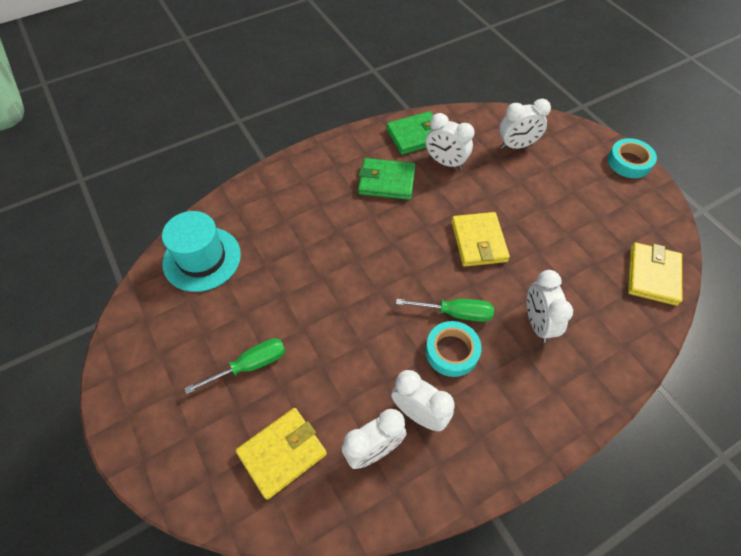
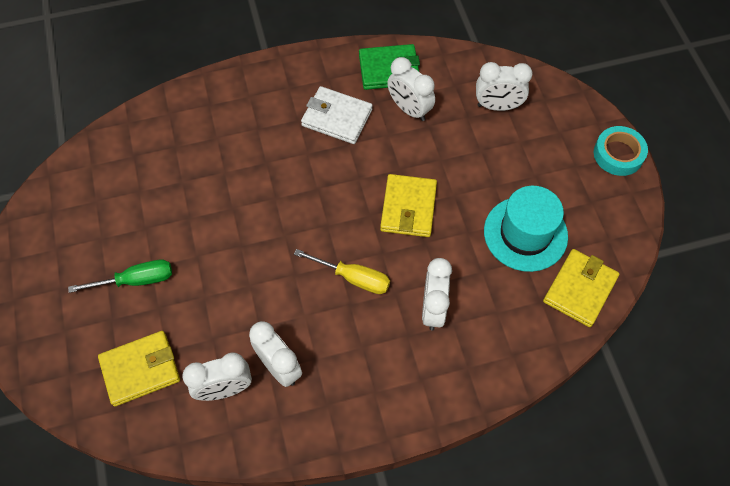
camera: 15 degrees right, 5 degrees up
(202, 259) = (121, 161): turquoise hat -> turquoise hat (525, 233)
(386, 181) = (337, 117): green wallet -> white wallet
(452, 351) = (334, 315): turquoise tape -> none
(456, 313) = (354, 278): green screwdriver -> yellow screwdriver

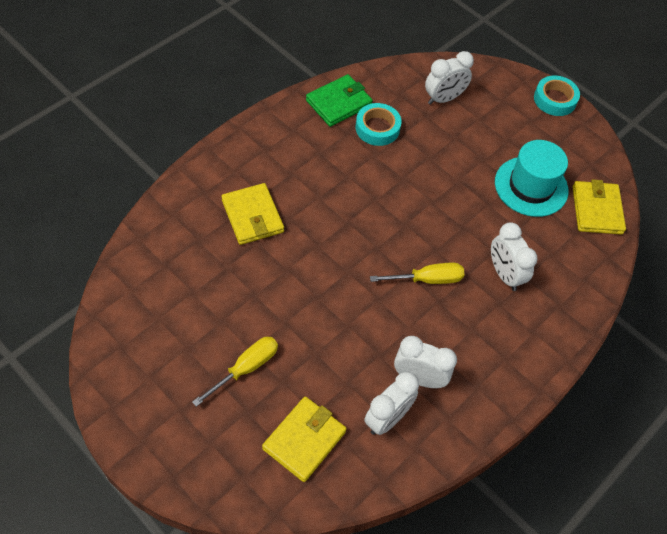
camera: 35 degrees left, 5 degrees down
(137, 280) = (246, 368): green screwdriver -> yellow screwdriver
(337, 117) = (323, 158): white wallet -> none
(408, 208) = (431, 205): yellow wallet -> yellow wallet (252, 216)
(409, 109) = (377, 128): white clock -> turquoise tape

